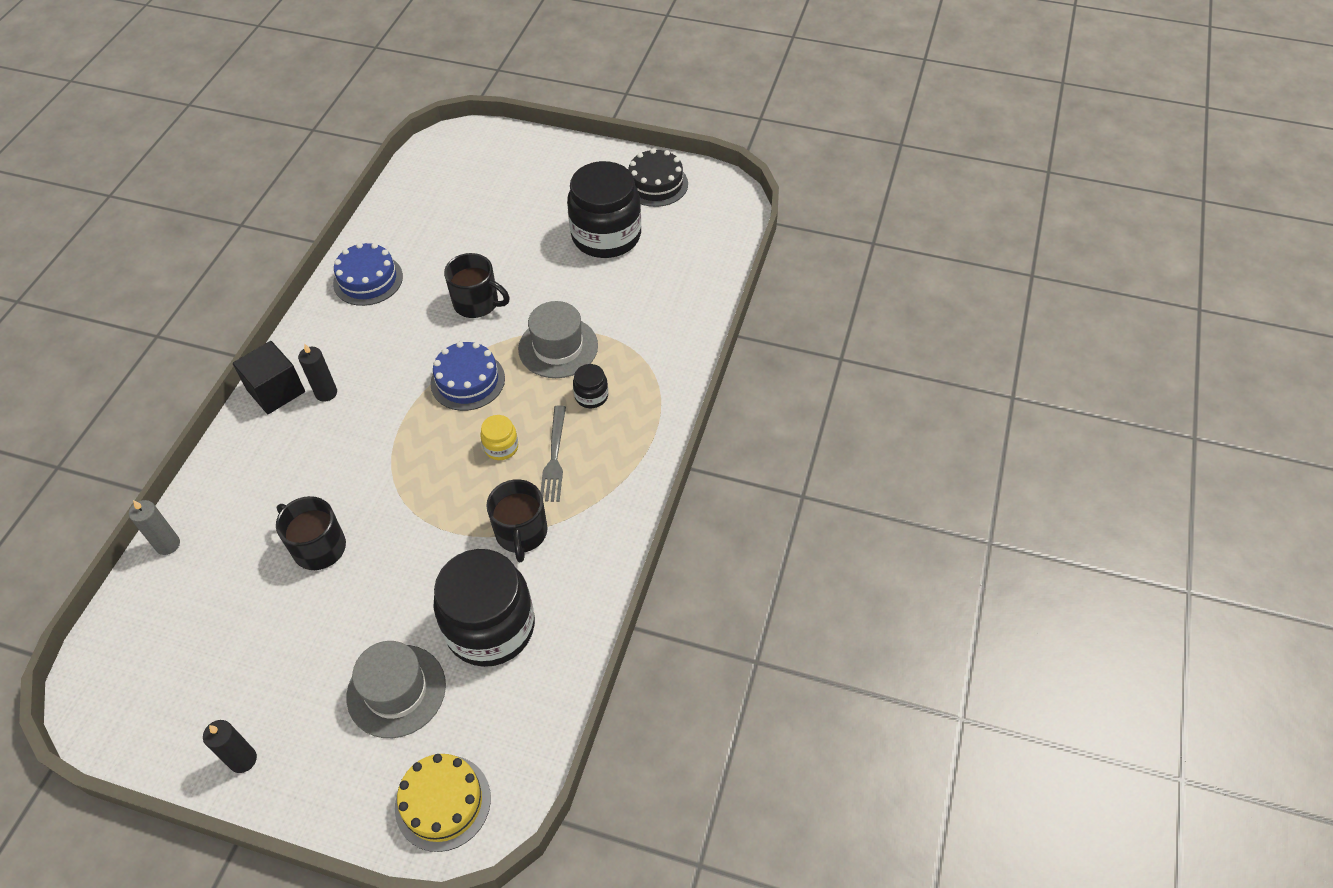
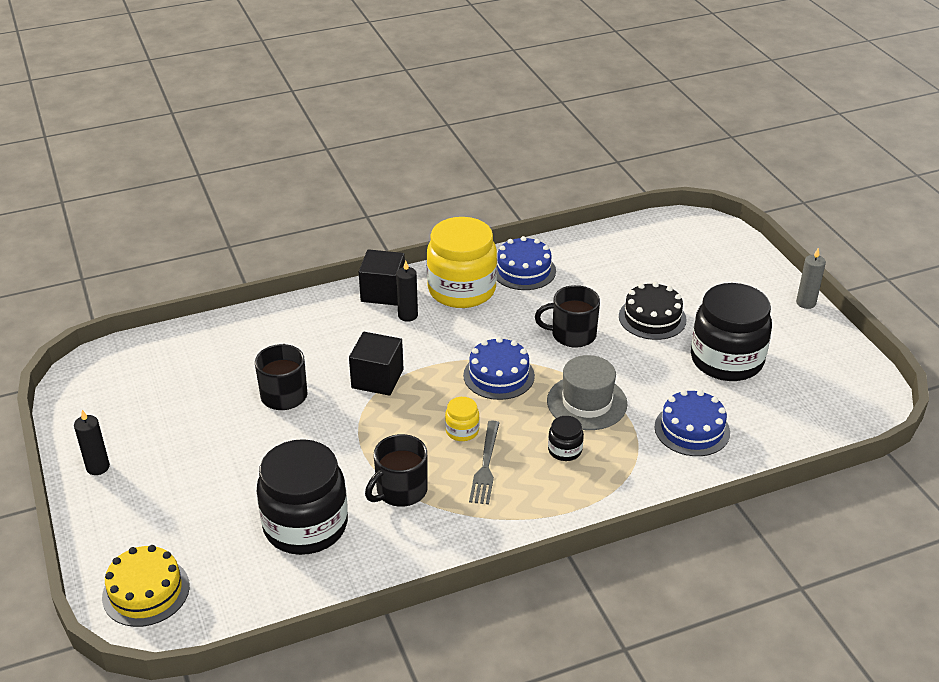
camera: 50 degrees right, 15 degrees down
(168, 544) = (219, 327): grey candle -> grey candle (806, 303)
(340, 335) = (462, 290): none -> yellow jar
(377, 465) = (377, 379): none -> black cube
(396, 691) = (210, 508): grey hat -> none
(477, 303) = (572, 335): black mug -> black mug turned 105 degrees clockwise
(554, 457) = (485, 465): grey fork -> grey fork turned 45 degrees counterclockwise
(650, 307) = (692, 429): none -> blue cake
(656, 184) = (818, 354): black cake -> black cake (652, 318)

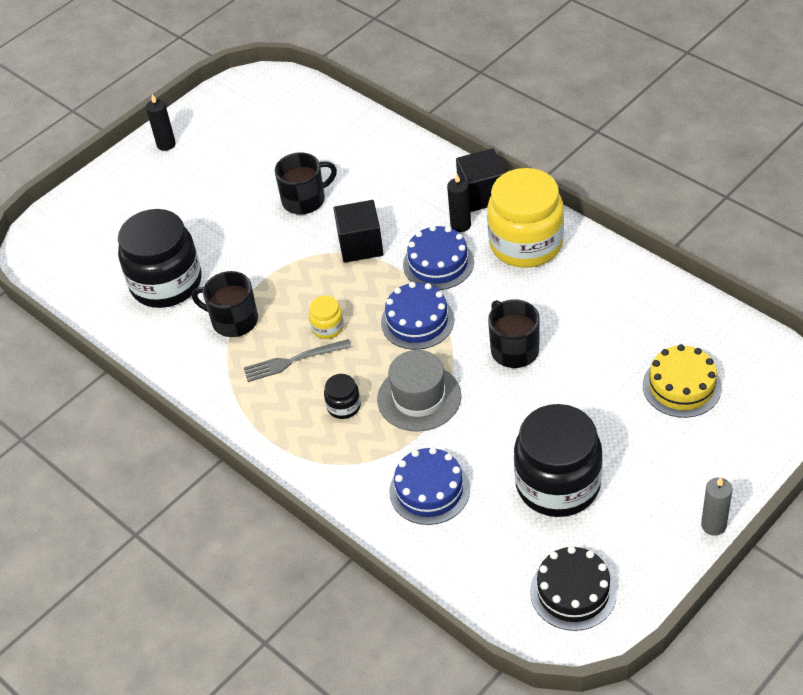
camera: 70 degrees right, 10 degrees up
(146, 591) = (62, 233): yellow cake -> yellow cake (681, 386)
(523, 270) = (591, 274): blue cake -> blue cake (438, 263)
(652, 318) = (586, 401): black cake -> black cake (573, 592)

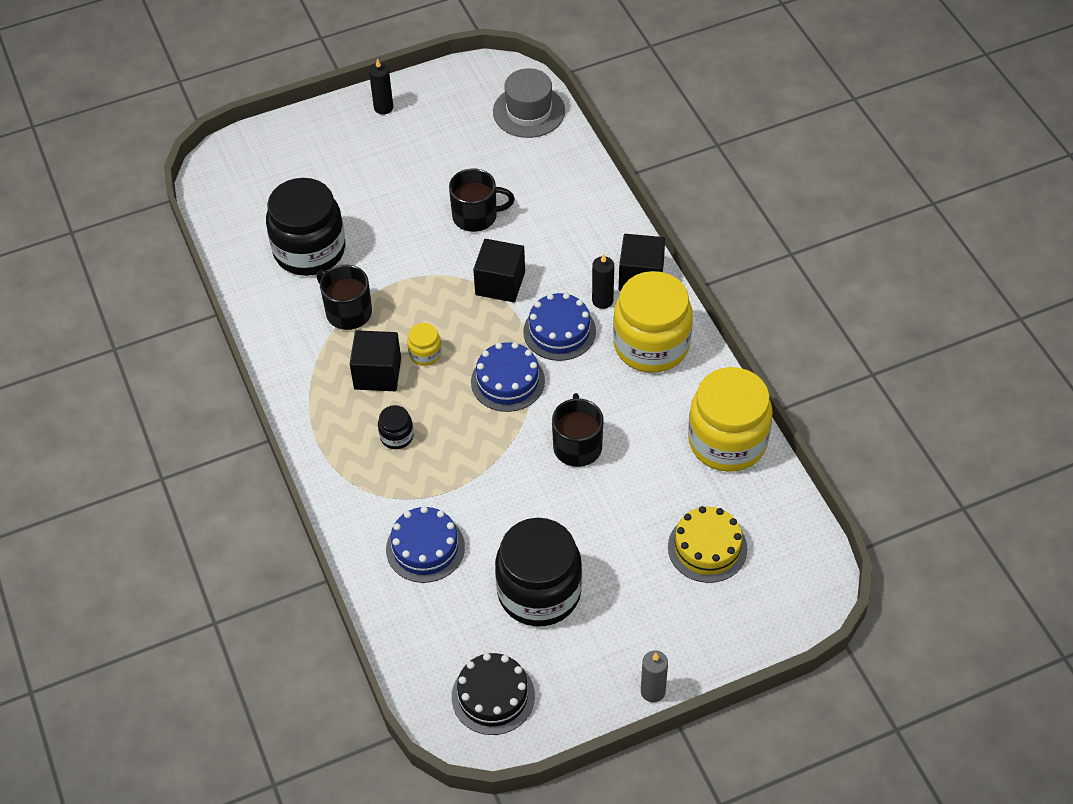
camera: 20 degrees right, 5 degrees up
(293, 361) = (377, 373): grey fork -> black cube
(419, 397) = (466, 456): grey hat -> grey hat (529, 111)
(642, 294) = (727, 441): none -> yellow jar

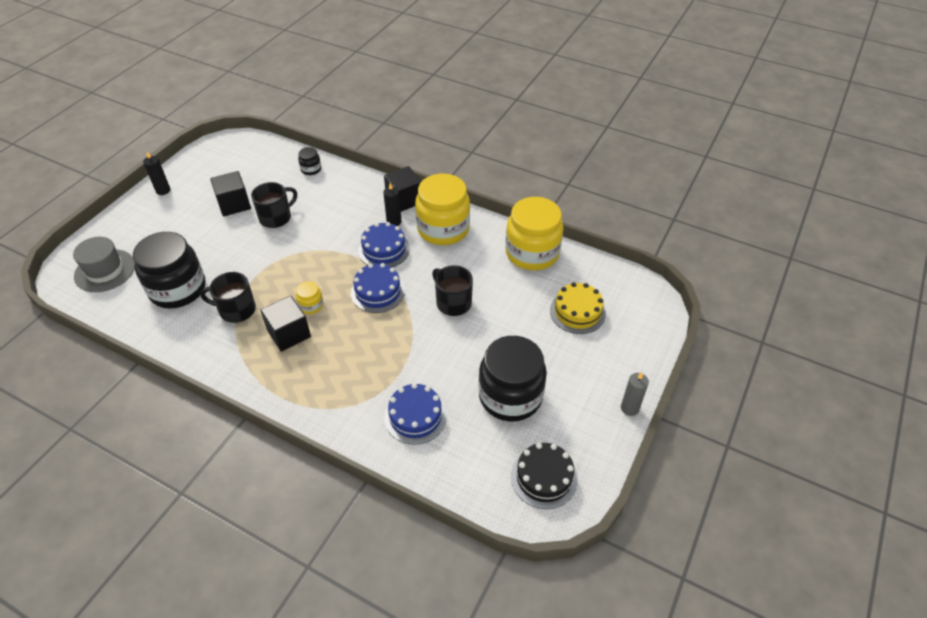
camera: 40 degrees left, 5 degrees down
(396, 436) = (335, 362): black jar -> black jar (311, 169)
(500, 283) = (324, 244): black cube -> black cube (234, 204)
(529, 111) = (260, 152): grey hat -> grey hat (105, 270)

